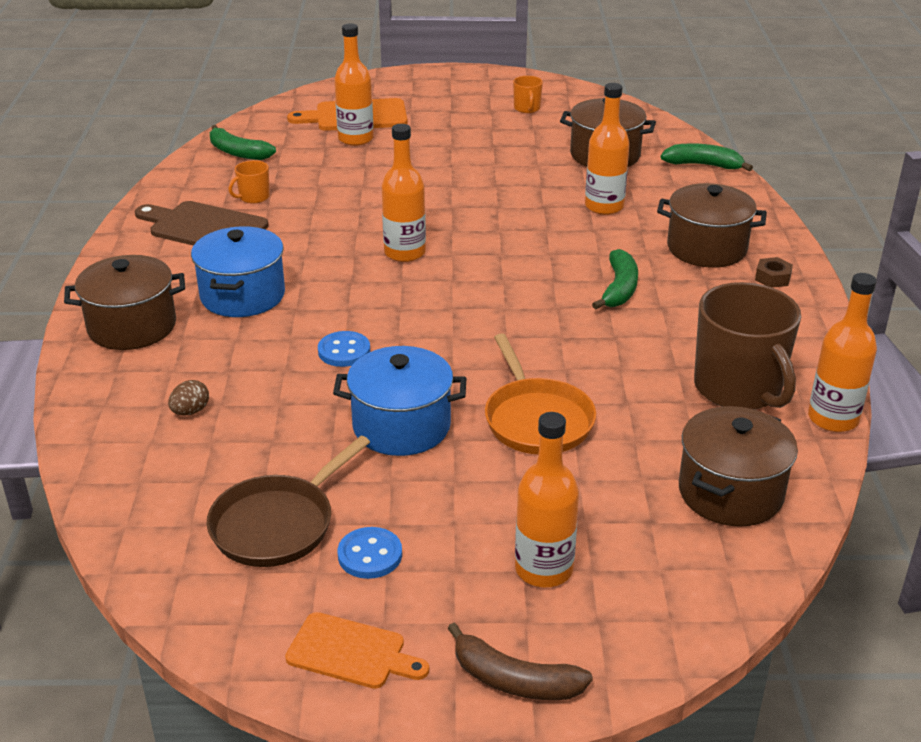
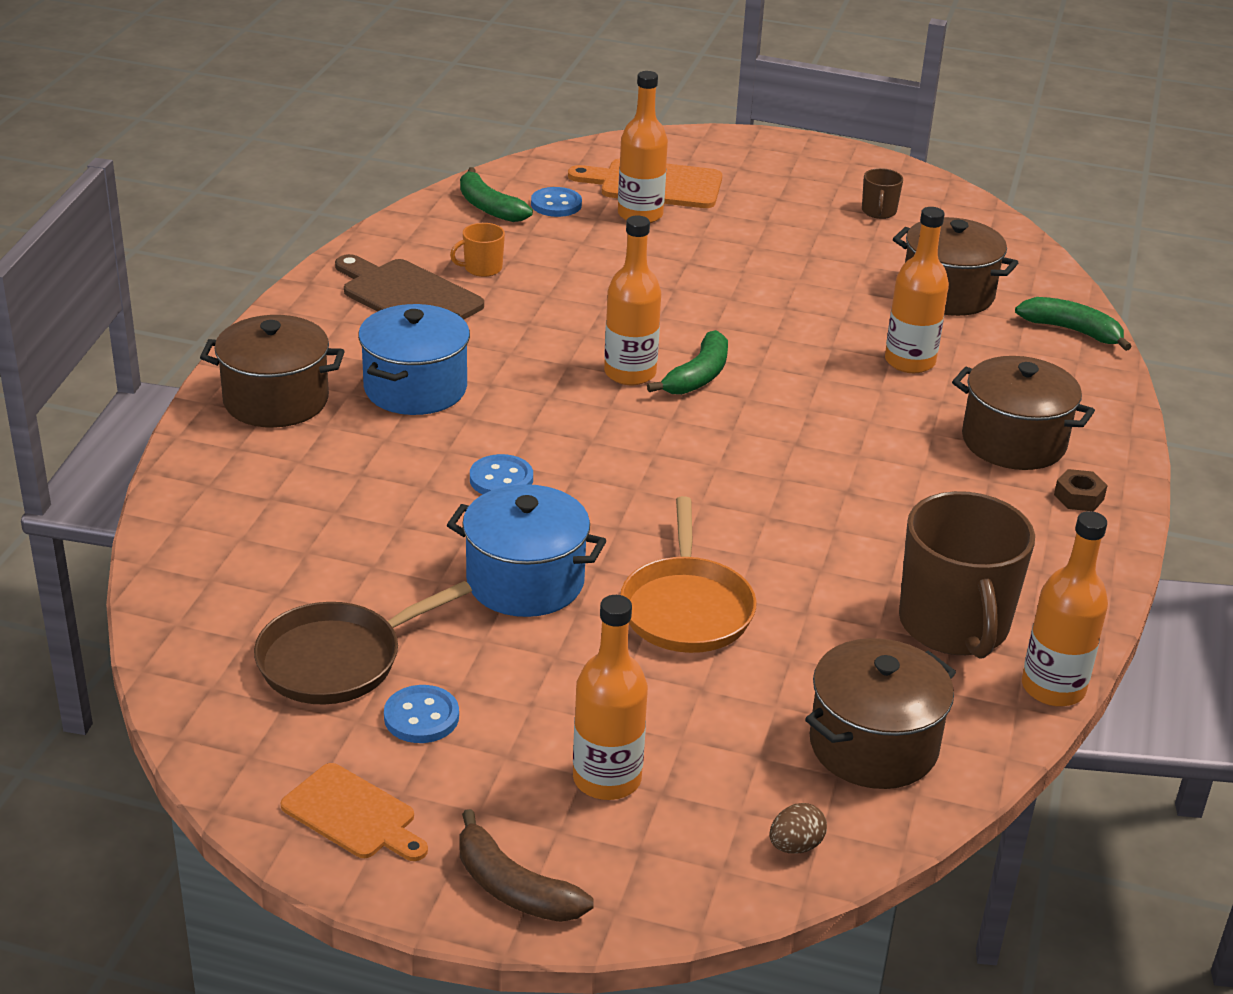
camera: 15 degrees right, 0 degrees up
(190, 411) = (298, 513): brown egg -> brown egg (795, 846)
(288, 142) = (556, 204): none -> blue button
(527, 108) = (879, 212): orange mug -> brown mug
(619, 289) = (872, 471): green banana -> green banana (698, 376)

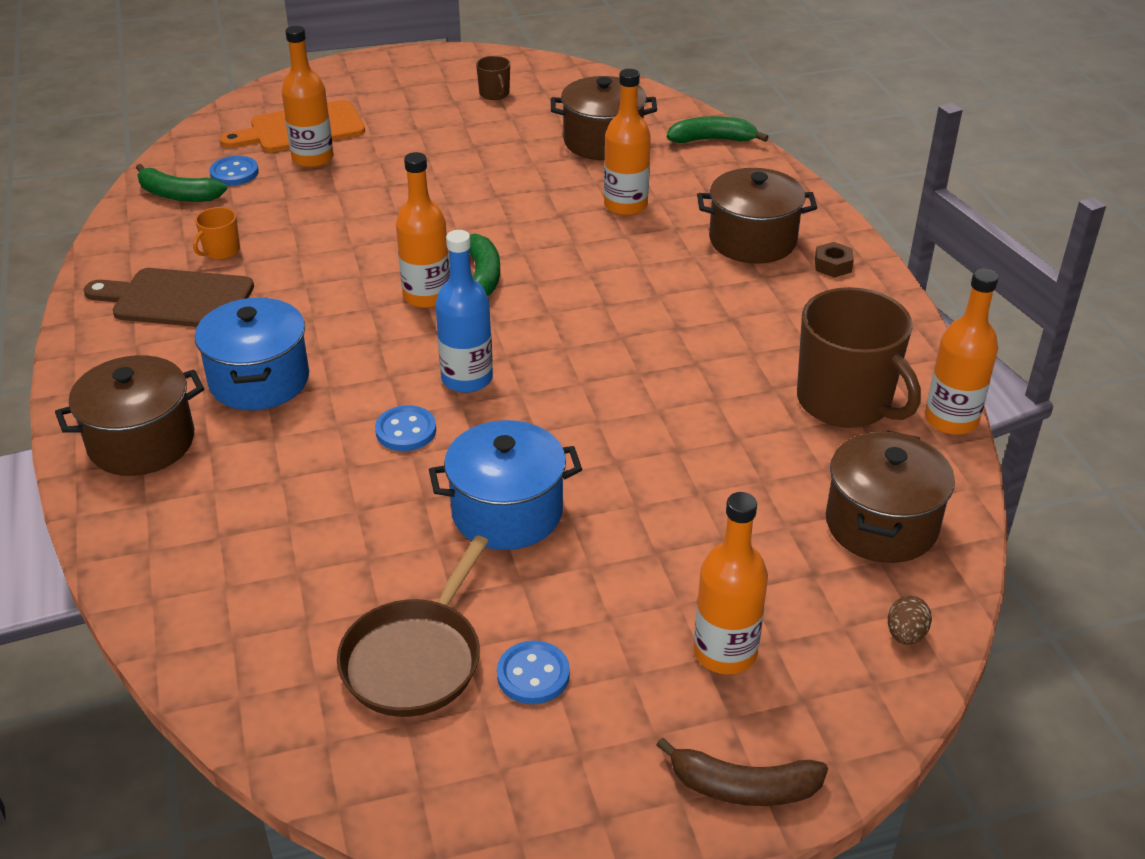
camera: 30 degrees left, 5 degrees up
(353, 815) = (558, 795): orange cutting board -> none
(598, 458) = (467, 379): none -> blue bottle
(686, 608) = (650, 476): orange pan -> none

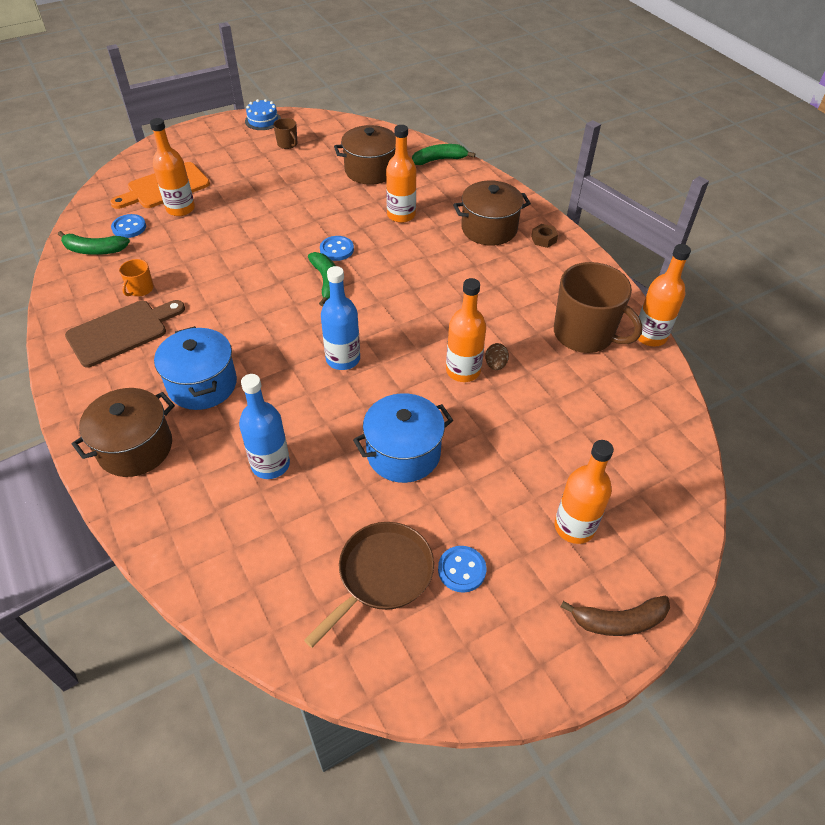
camera: 15 degrees left, 10 degrees up
(177, 299) = (122, 331): brown cutting board -> brown cutting board turned 150 degrees clockwise
(314, 494) = (270, 464): none -> blue bottle
(406, 431) = (316, 405): blue button -> blue button (337, 249)
(415, 659) = (381, 575): brown pan -> brown pan turned 150 degrees counterclockwise
(426, 296) = (294, 301): orange bottle -> orange bottle (463, 371)
(471, 59) = (263, 120): none -> blue cake
(881, 524) = (635, 417): brown pot -> none
(905, 634) = (675, 491): brown egg -> brown egg (495, 365)

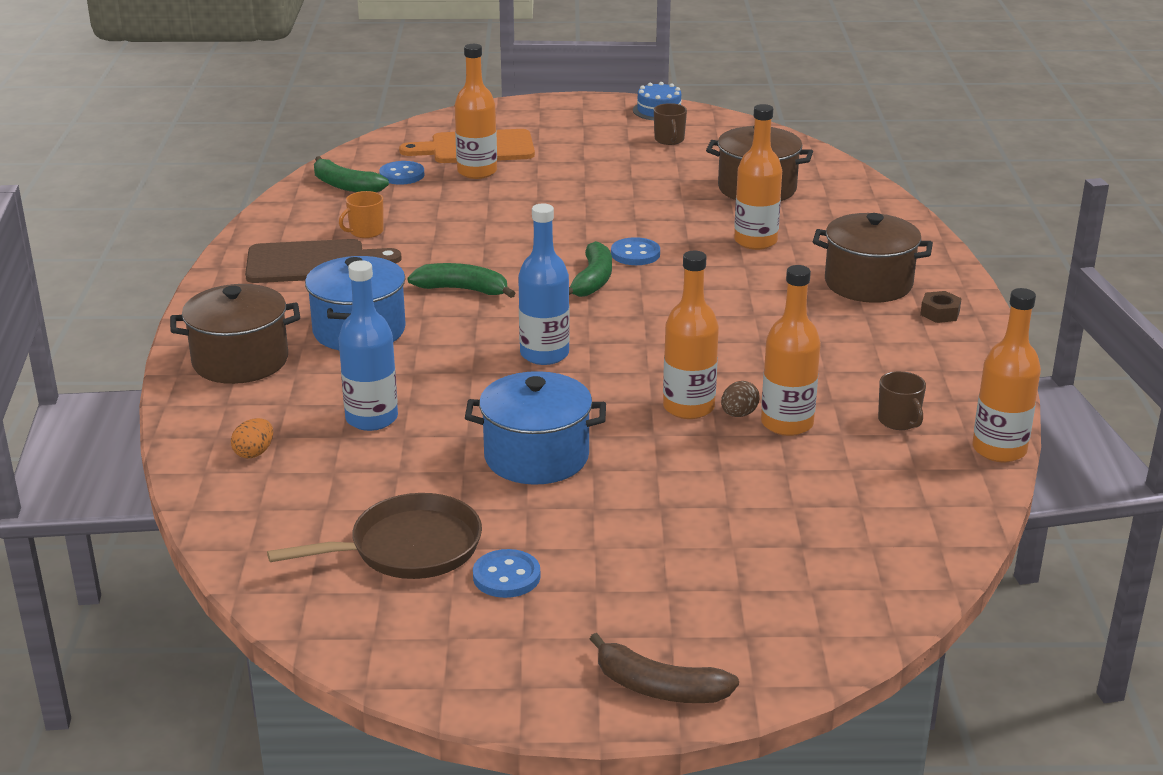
camera: 30 degrees right, 20 degrees down
(210, 534) = (254, 453): none -> orange egg
(439, 160) = (867, 199): green banana -> green banana (462, 289)
(574, 527) = (689, 589): orange bottle -> orange bottle (787, 424)
(584, 334) = (899, 421): brown mug -> brown mug, size x0.44

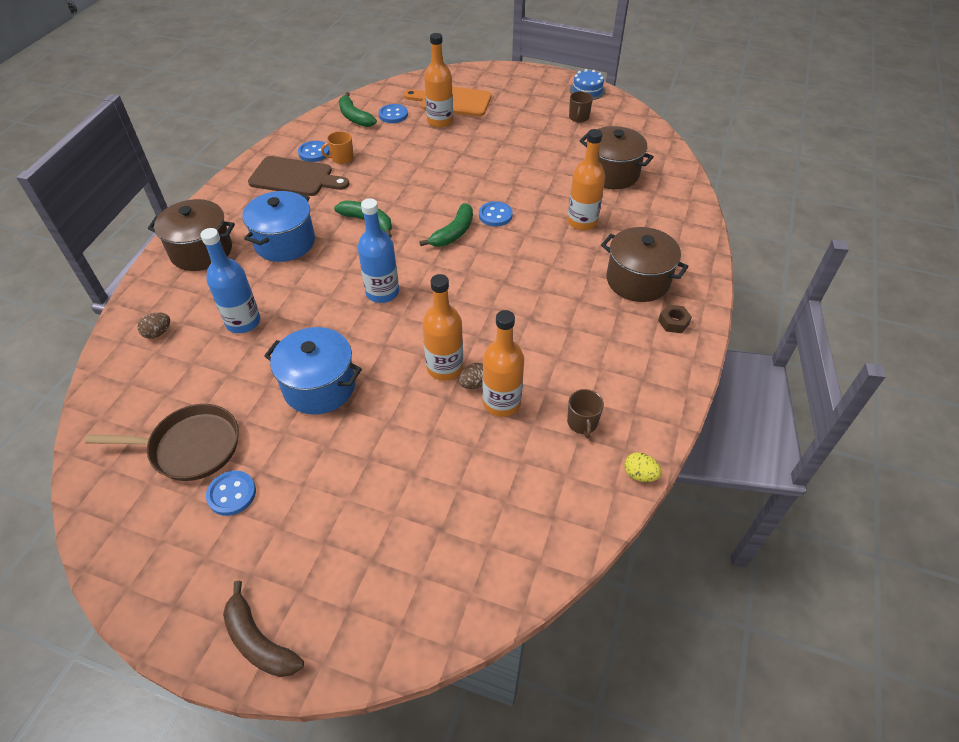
camera: 20 degrees right, 20 degrees up
(254, 453) = (158, 333): orange egg -> brown egg
(317, 232) = (314, 153): none -> blue button
(999, 450) = (639, 474): orange bottle -> yellow egg

